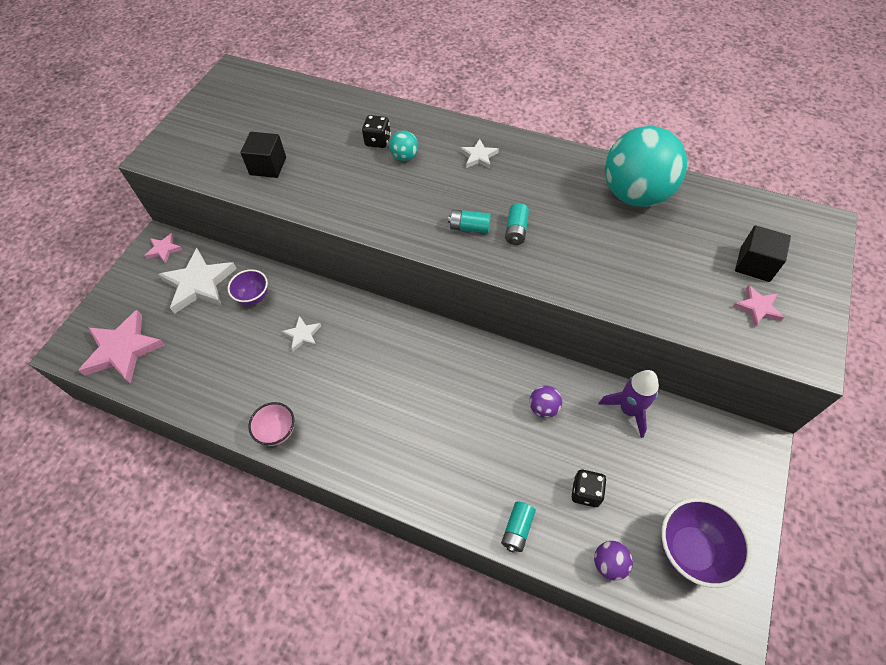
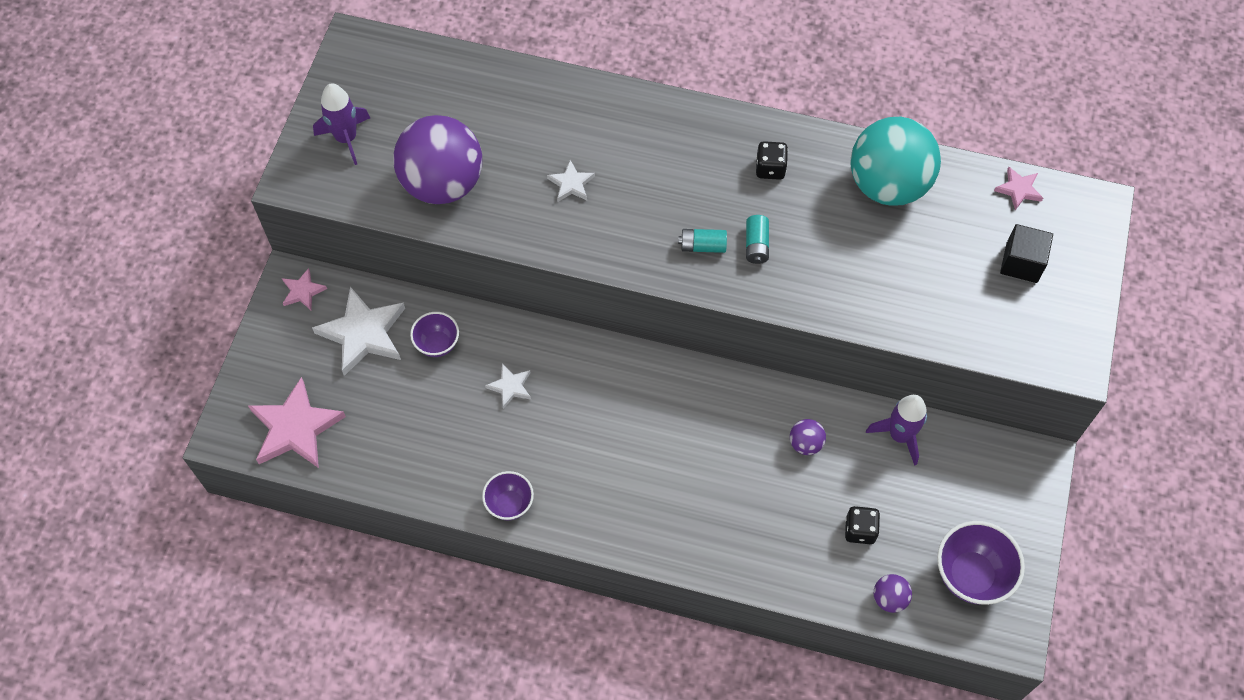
camera: 10 degrees left, 5 degrees up
(204, 131) = (346, 138): none -> purple rocket
(268, 166) = (442, 183): black cube -> purple ball
(277, 432) = (509, 504): pink bowl -> purple bowl
(378, 141) = (571, 136): black dice -> black dice (770, 168)
(405, 157) = (609, 156): turquoise ball -> none
(478, 156) = (698, 148): white star -> white star (571, 184)
(517, 529) = (792, 576): turquoise battery -> none
(757, 308) = (1024, 314): pink star -> pink star (1018, 189)

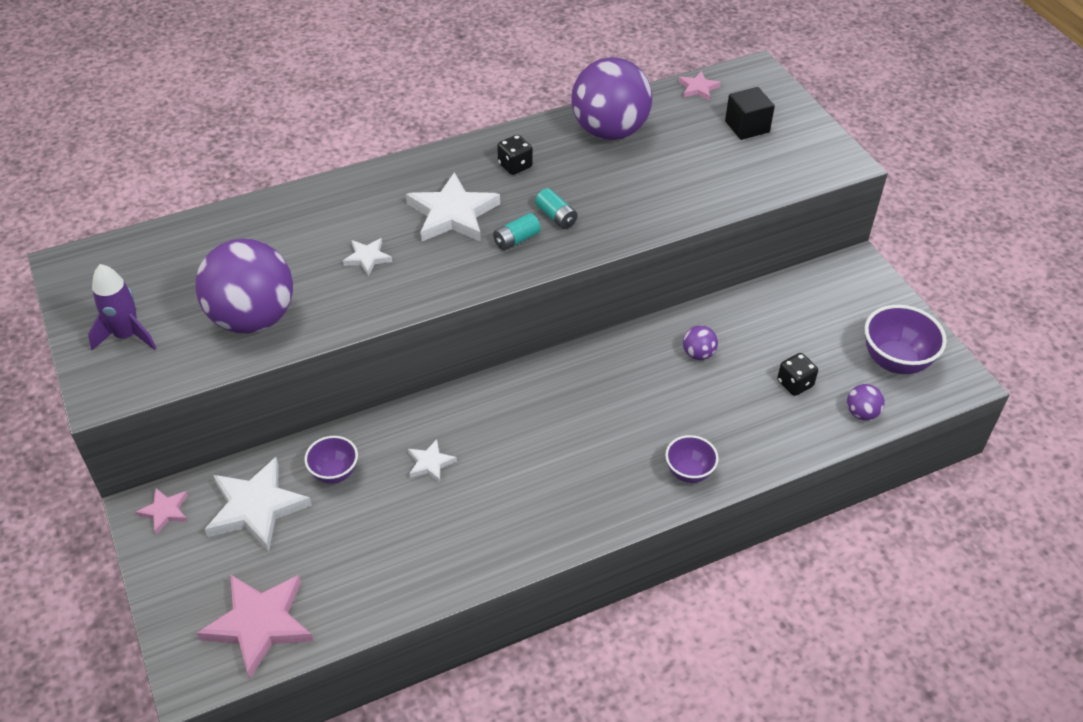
camera: 40 degrees left, 15 degrees down
(509, 504) = (515, 549): purple bowl -> purple bowl (689, 472)
(674, 185) = (453, 214): none -> white star
(888, 185) = (609, 131): turquoise ball -> purple ball
(899, 435) = (755, 307): purple rocket -> none

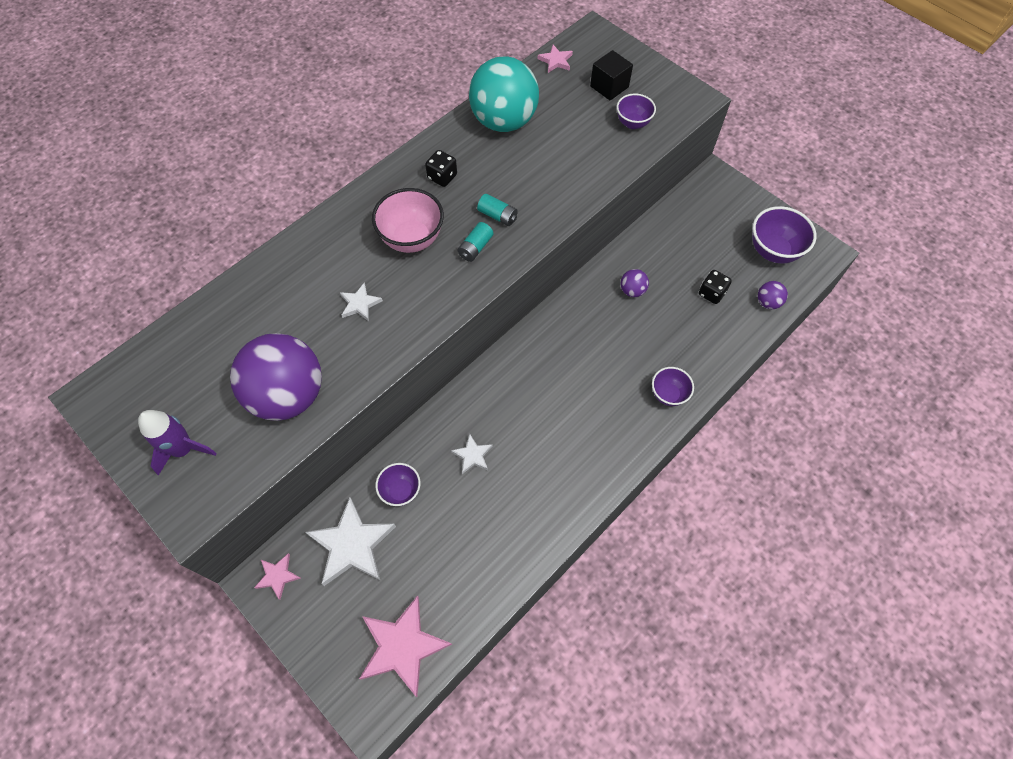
camera: 20 degrees left, 15 degrees up
(453, 214) = (412, 239): white star -> pink bowl
(609, 131) = (504, 121): purple ball -> turquoise ball
(756, 168) = (633, 123): none -> purple bowl

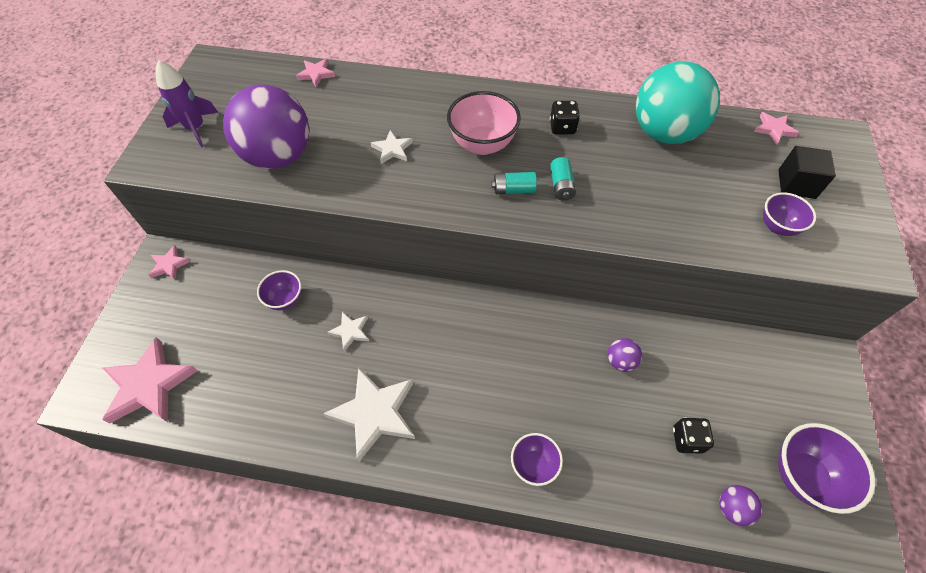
camera: 55 degrees right, 5 degrees down
(207, 312) = (316, 74): none -> pink star
(352, 545) = (219, 296): white star -> white star (374, 413)

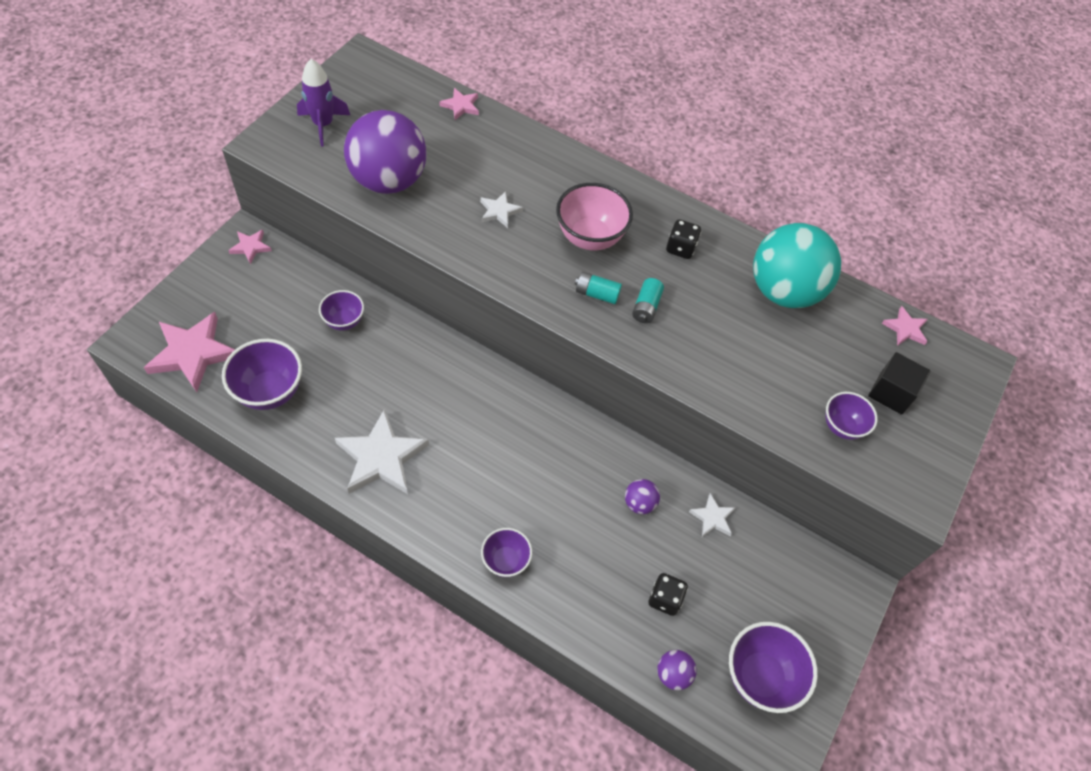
camera: 15 degrees right, 0 degrees up
(241, 392) = (270, 391): none -> purple bowl
(350, 331) = (392, 374): white star -> white star (712, 518)

